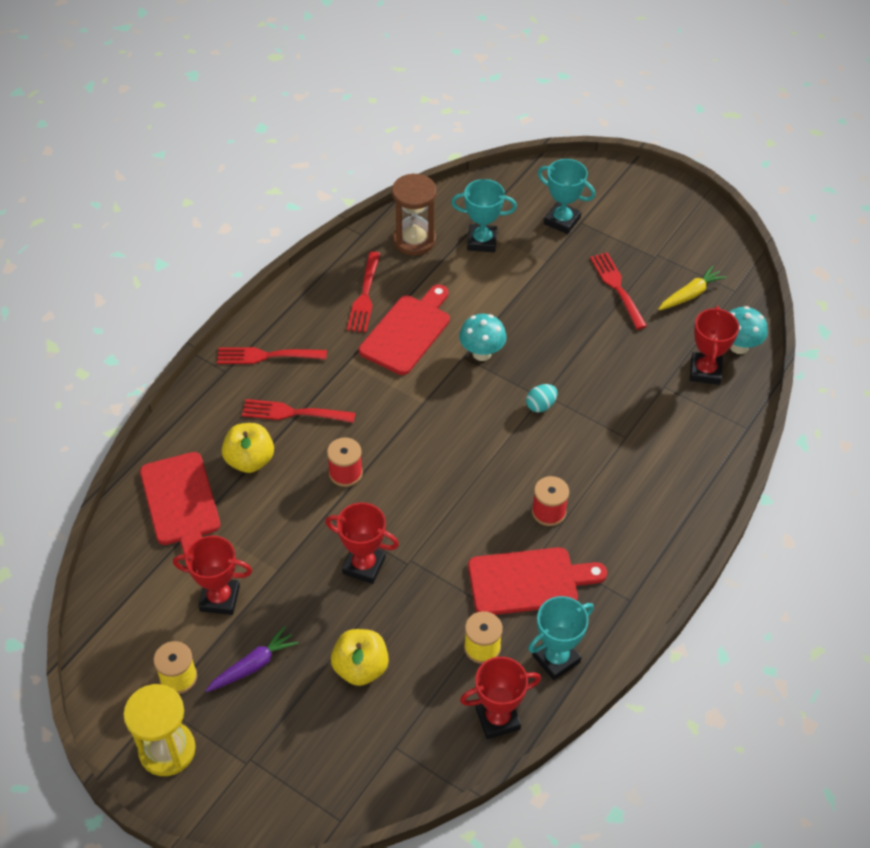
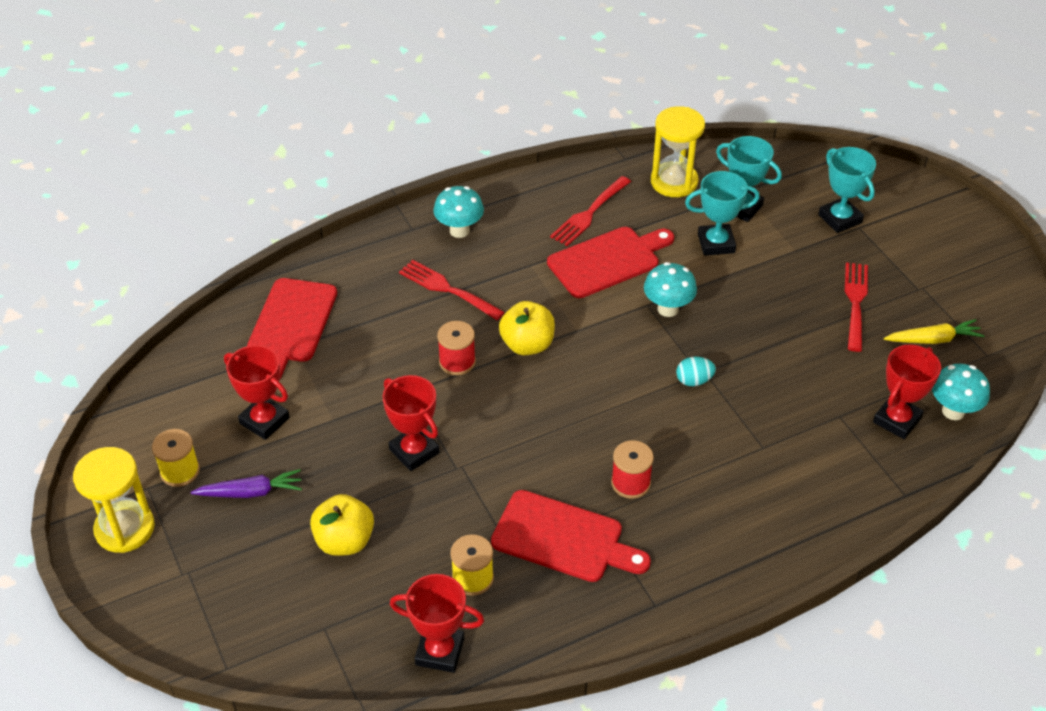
camera: 30 degrees right, 5 degrees down
(250, 460) = (378, 314): yellow apple -> yellow apple (527, 345)
(267, 356) = (459, 230): red fork -> turquoise mushroom
(414, 240) = (674, 182): brown hourglass -> yellow hourglass
(556, 659) = (538, 624): turquoise trophy -> turquoise trophy (716, 243)

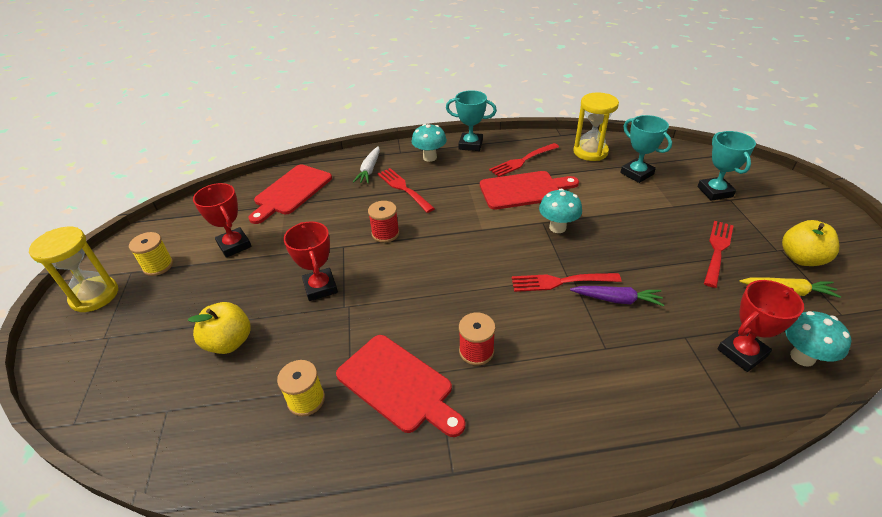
camera: 20 degrees right, 5 degrees down
(251, 492) = (191, 290): purple carrot -> purple carrot (617, 299)
(383, 267) = (369, 170): none -> white carrot
(440, 651) = (240, 461): red trophy -> none
(527, 345) = (441, 232): yellow apple -> yellow apple (801, 258)
(694, 381) = (561, 282): turquoise egg -> red fork
(716, 243) = (610, 192): turquoise trophy -> turquoise trophy (470, 145)

